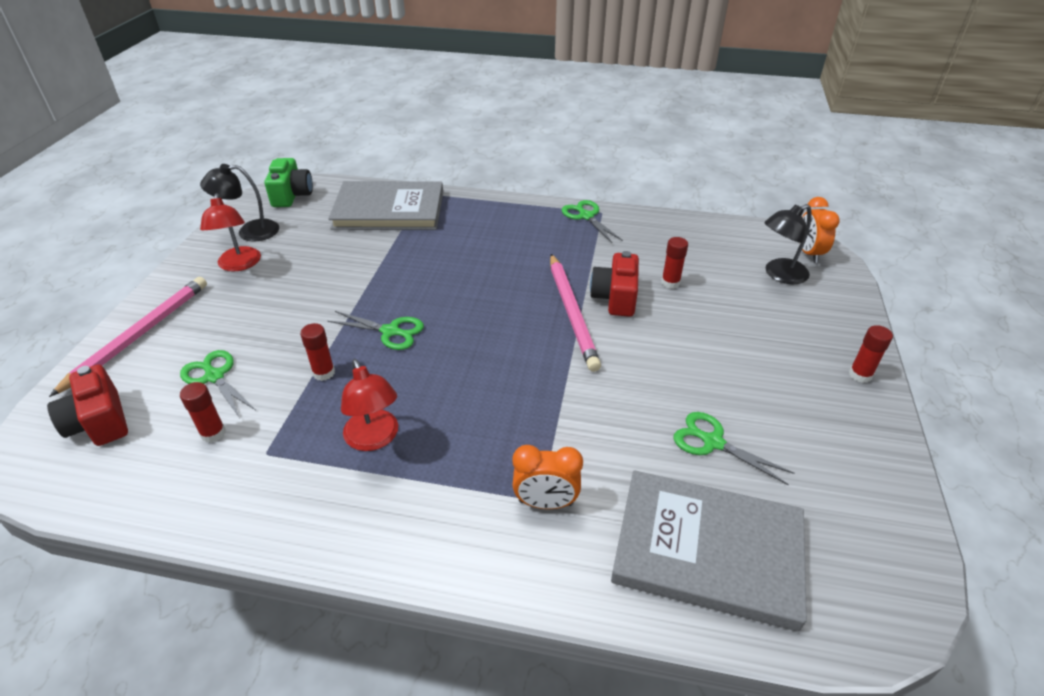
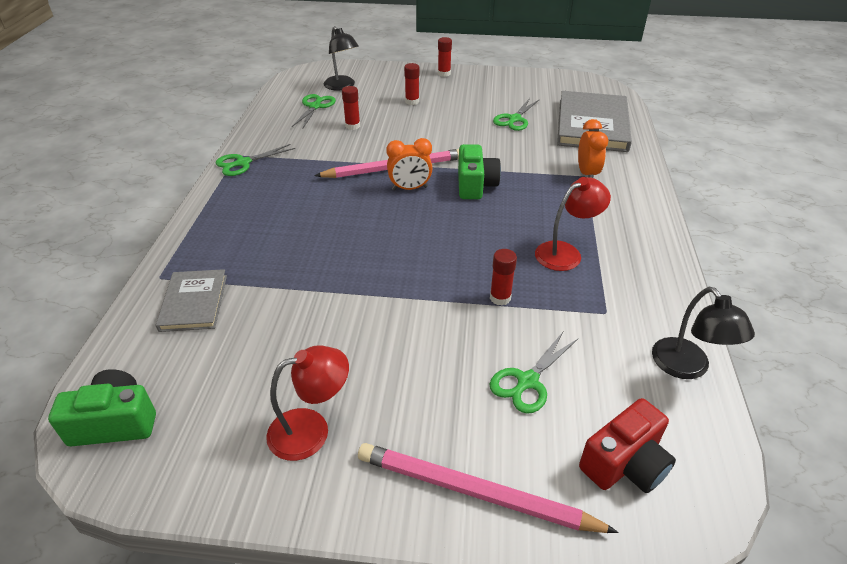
camera: 95 degrees left, 0 degrees up
(213, 433) = (600, 356): red glue stick -> red glue stick (412, 101)
(249, 232) = (221, 446): black lamp -> black lamp (687, 367)
(389, 210) = (194, 302): grey book -> grey book, size x0.56
(390, 331) = (433, 264): green scissors -> green scissors (315, 106)
(528, 377) = (475, 185): none -> green camera
(615, 298) = (373, 149): red camera -> none
(808, 253) = (316, 74): orange clock -> orange clock (410, 188)

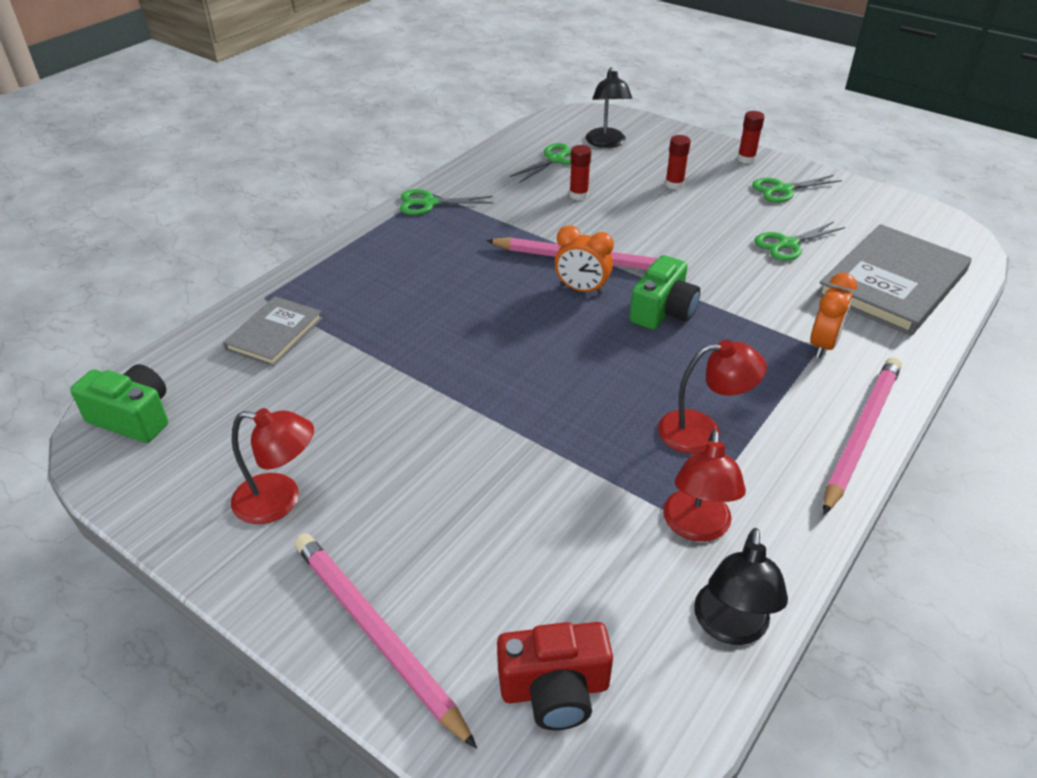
camera: 30 degrees right, 0 degrees up
(500, 298) = (576, 452): red glue stick -> none
(527, 381) = (526, 553): green scissors -> green scissors (783, 189)
(614, 314) = (696, 527): none -> red lamp
(652, 219) = (860, 434): none -> pink pencil

